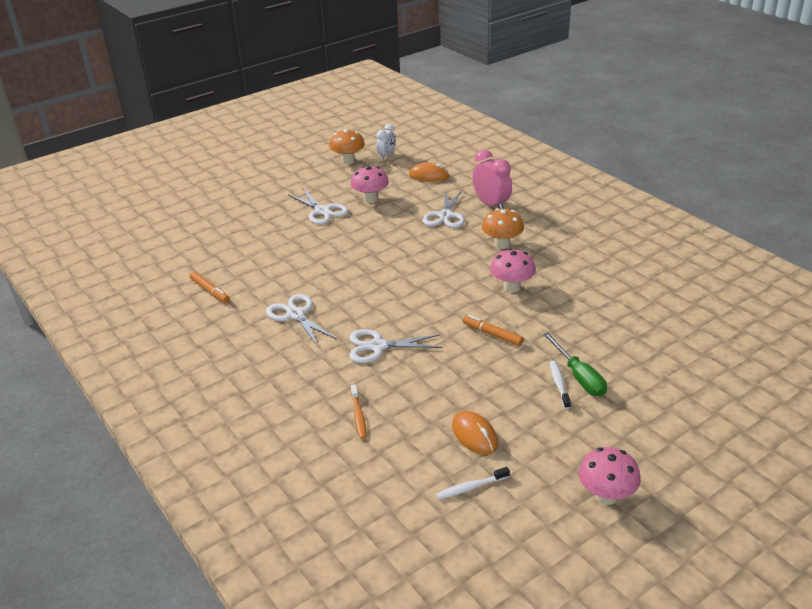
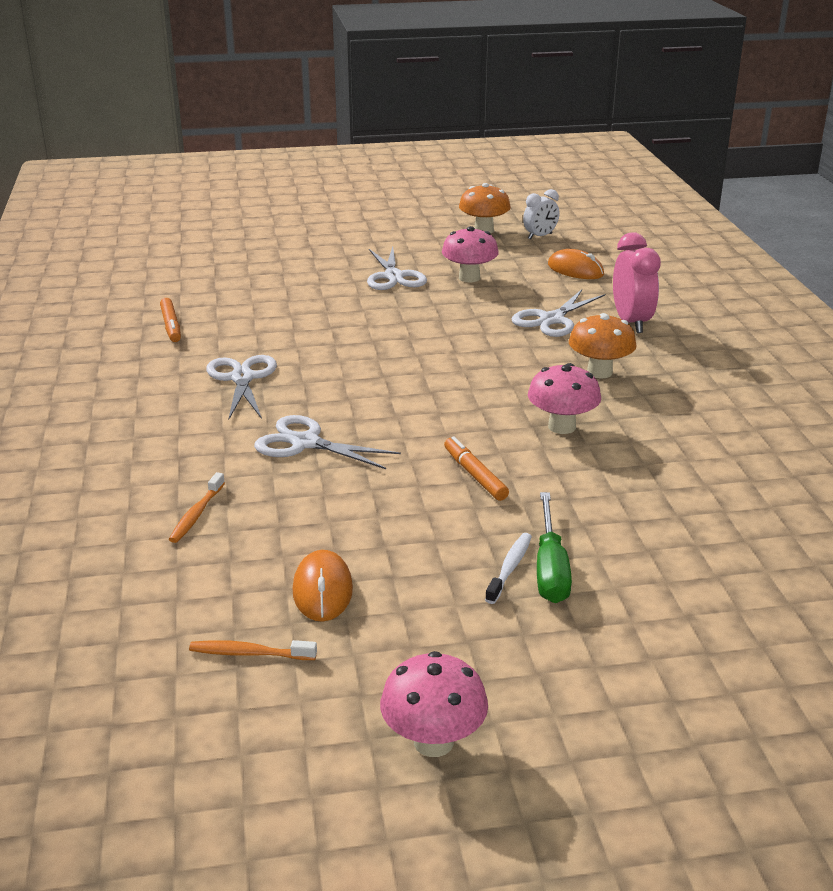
camera: 25 degrees right, 5 degrees down
(470, 487) = (249, 653): white toothbrush -> orange toothbrush

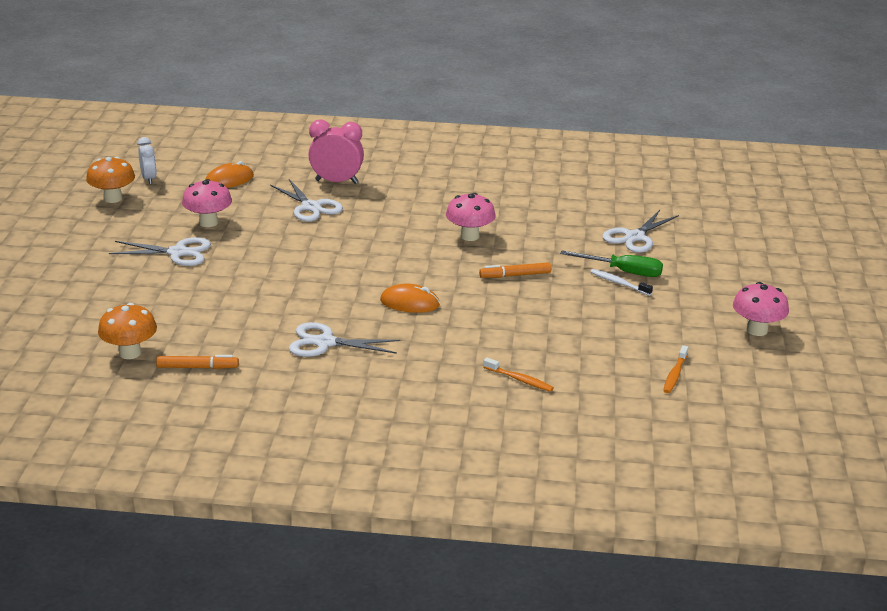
camera: 75 degrees left, 0 degrees up
(305, 443) = (443, 328): white scissors -> white scissors (634, 237)
(322, 590) = (621, 344): orange mouse -> orange mouse (409, 303)
(599, 372) = (403, 208): orange mushroom -> orange mushroom (130, 353)

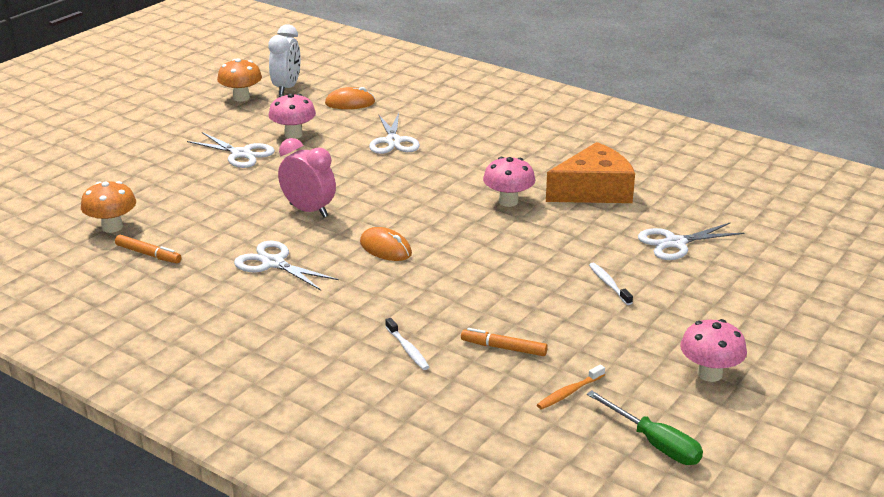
camera: 30 degrees right, 0 degrees up
(149, 179) = (287, 88): white clock -> white clock, size x1.59
(336, 181) = (440, 124): pink clock -> pink clock (309, 210)
(515, 275) = (512, 249): orange marker -> orange marker (503, 348)
(519, 380) = (407, 349): orange toothbrush -> white toothbrush
(529, 210) = (594, 191): none -> orange cheese
(623, 272) = (625, 274): green screwdriver -> green screwdriver (654, 443)

